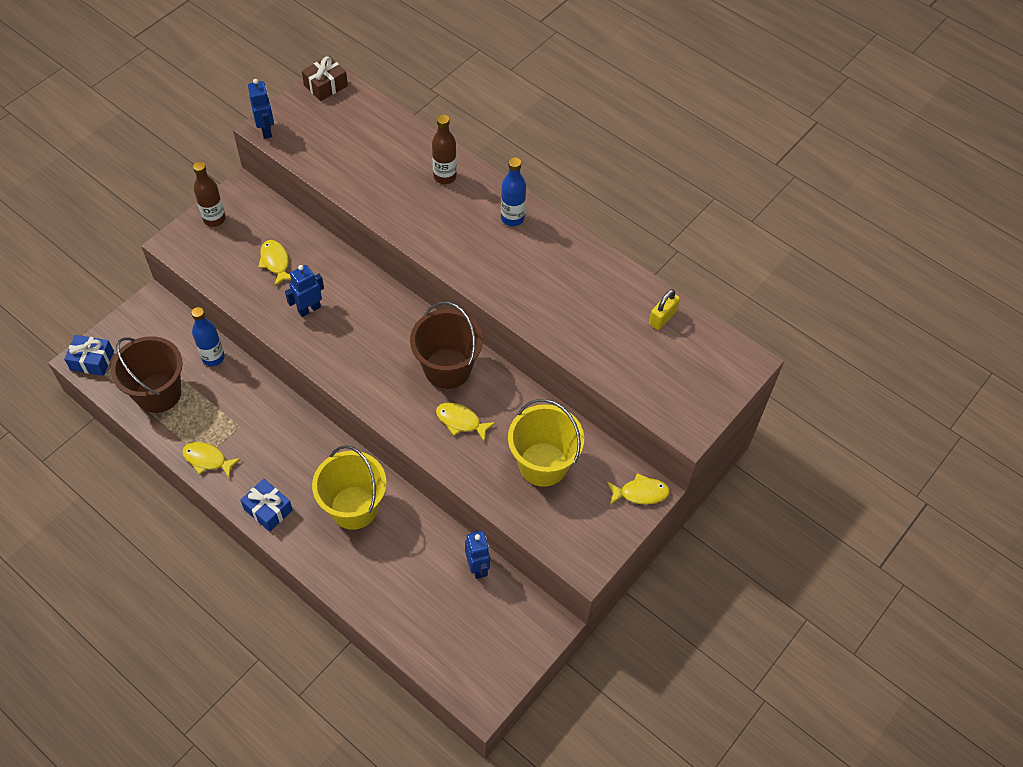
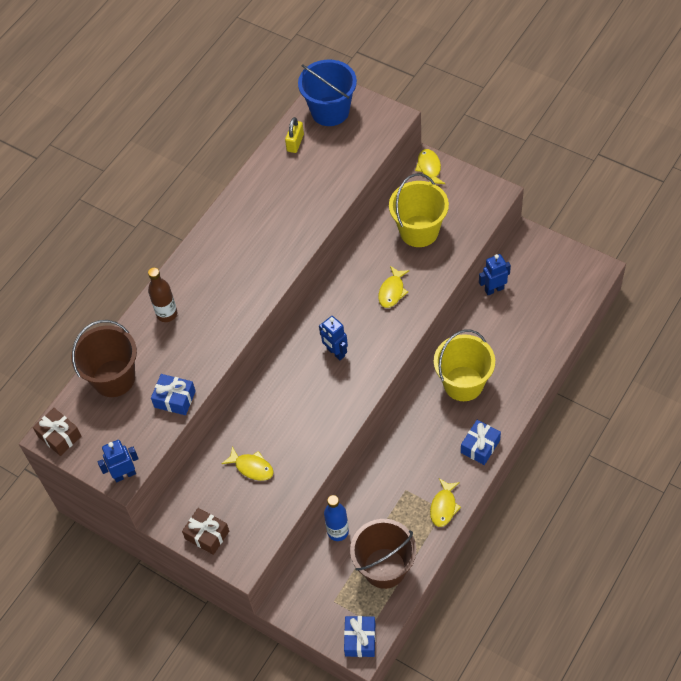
camera: 90 degrees left, 0 degrees up
(214, 219) = (207, 535): brown bottle -> brown gift
(275, 262) = (252, 467): yellow fish -> yellow fish turned 120 degrees counterclockwise
(309, 309) = (300, 427): blue robot -> blue robot (335, 352)
(338, 175) = (175, 399): none -> blue gift
(447, 368) = (343, 309): brown bucket -> brown bucket (114, 378)
(512, 218) = (208, 256): blue bottle -> none
(662, 317) = (295, 143): yellow padlock -> yellow padlock turned 75 degrees clockwise
(709, 360) = (330, 111): none -> blue bucket

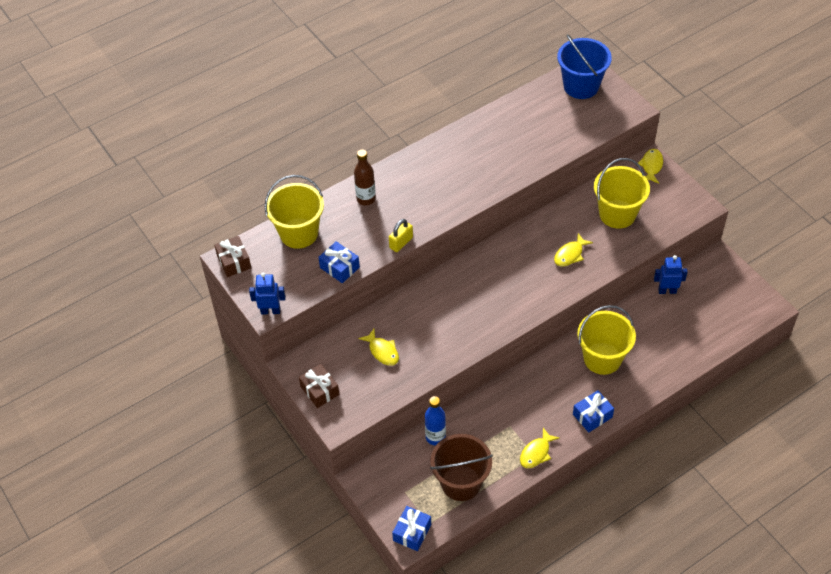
camera: 20 degrees right, 5 degrees down
(114, 378) = (299, 233): brown bucket -> yellow bucket
(295, 143) = (539, 101): yellow padlock -> yellow padlock (401, 243)
(335, 352) = (497, 286): blue robot -> none

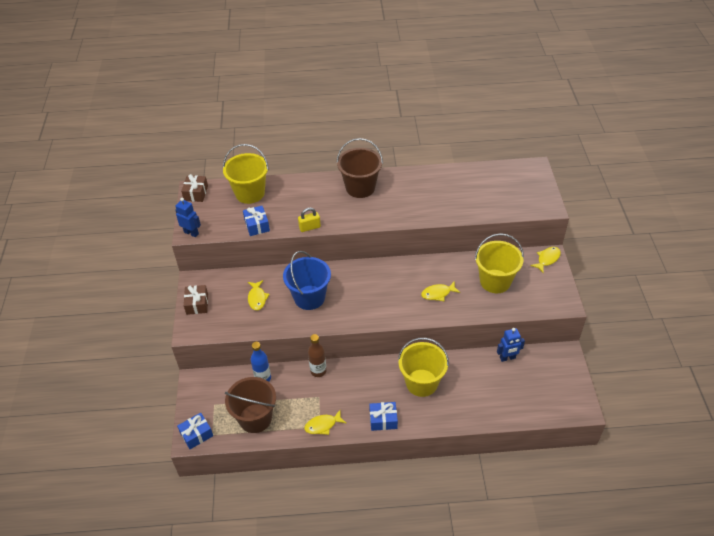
camera: 30 degrees right, 5 degrees down
(366, 199) = (310, 190): brown bottle -> brown bottle (318, 371)
(420, 171) = (360, 187): none -> brown bucket
(581, 86) = (520, 177): blue bucket -> blue bucket (309, 297)
(667, 291) = (507, 358): blue robot -> blue robot turned 135 degrees clockwise

